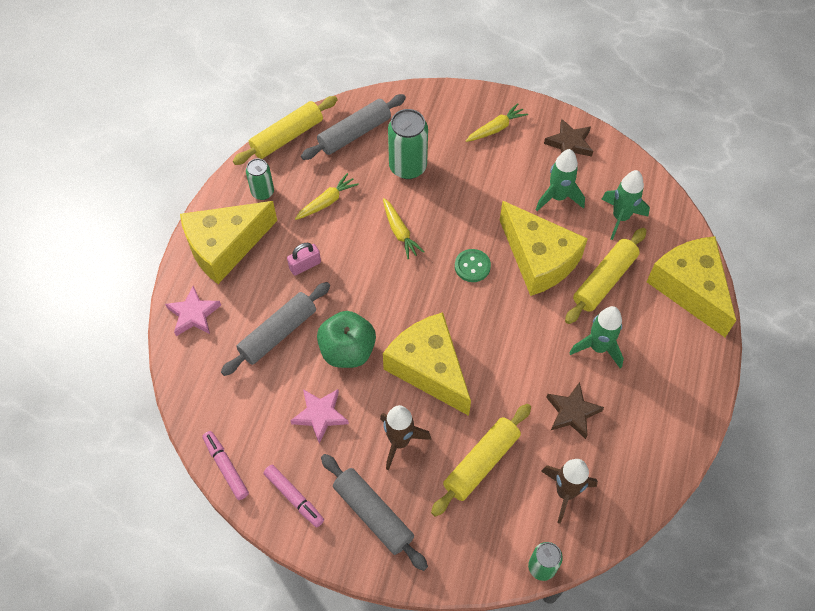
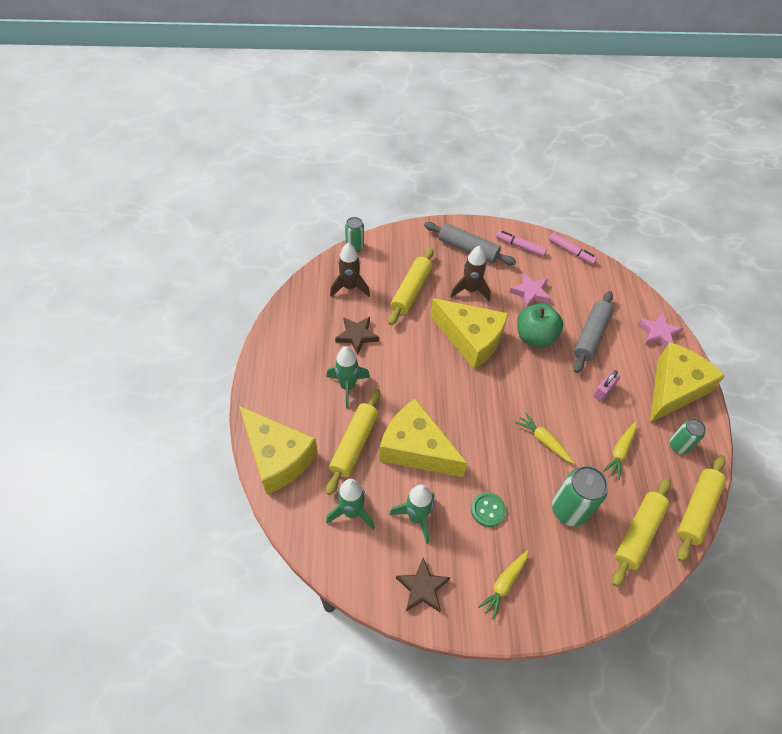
camera: 160 degrees right, 5 degrees down
(354, 133) = (638, 533): grey rolling pin -> yellow rolling pin
(472, 266) = (470, 426): green button -> green button (488, 510)

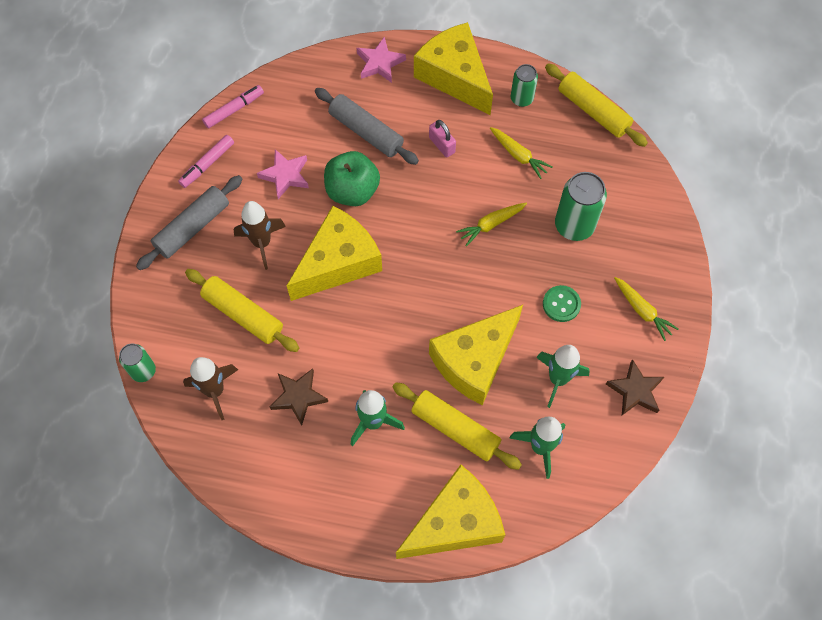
camera: 75 degrees left, 10 degrees up
(638, 533) = (609, 171): yellow rolling pin -> none

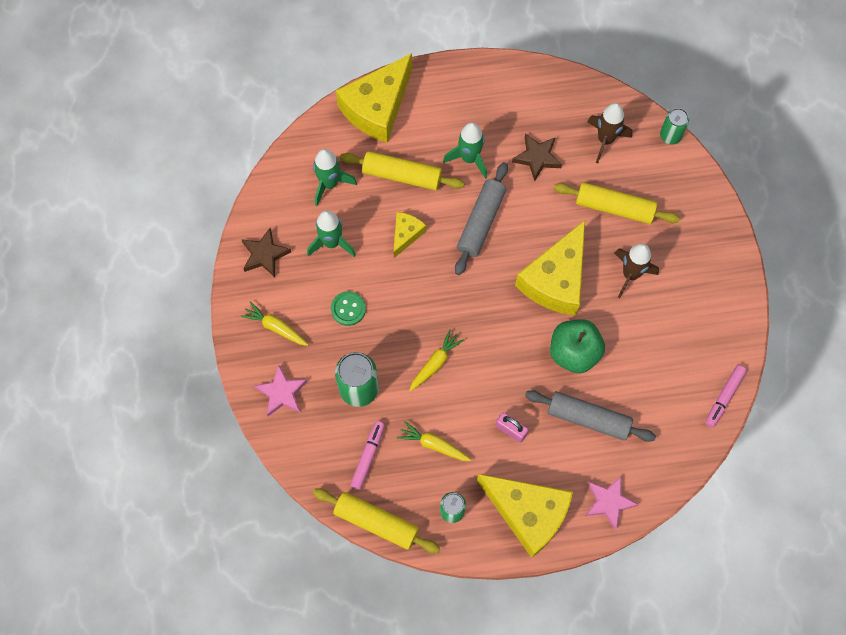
camera: 160 degrees right, 5 degrees up
(192, 227) = (698, 267): grey rolling pin -> grey rolling pin (480, 222)
(207, 164) = (718, 332): pink marker -> pink marker (368, 456)
(285, 175) = (642, 346): pink star -> pink star (282, 393)
(474, 360) = (406, 234): yellow cheese -> yellow cheese, size x0.49

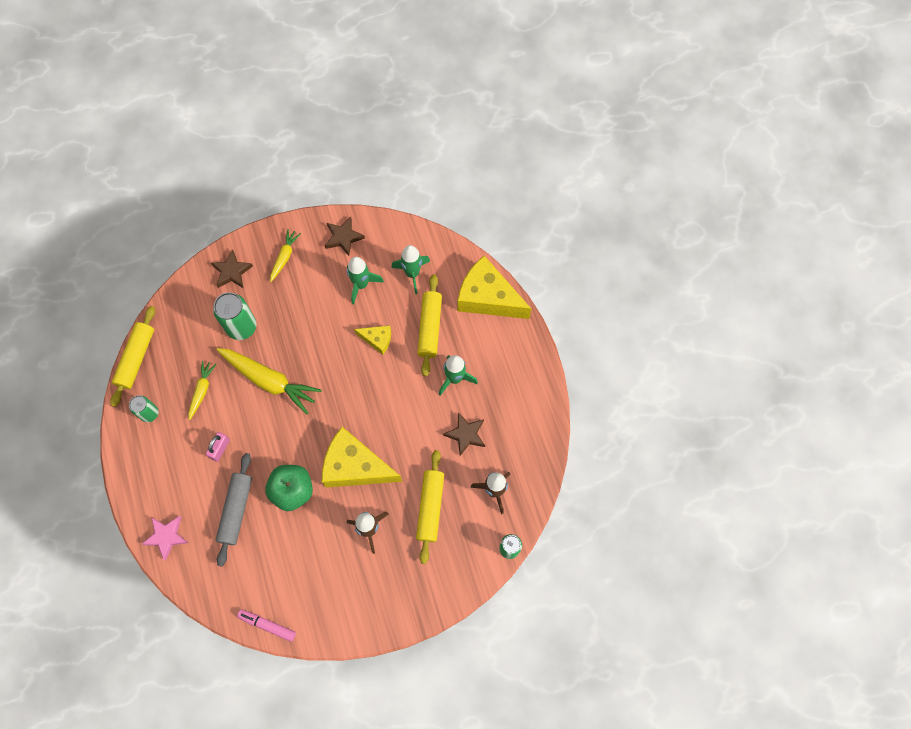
camera: 80 degrees right, 0 degrees up
(282, 393) = (232, 272): pink star -> brown star
(348, 309) = (307, 307): green button -> none
(368, 456) = (187, 343): pink marker -> none
(435, 363) = (269, 380): yellow carrot -> yellow carrot, size x1.86
(480, 222) = (398, 397): grey rolling pin -> none
(528, 513) = (152, 472): yellow cheese -> none

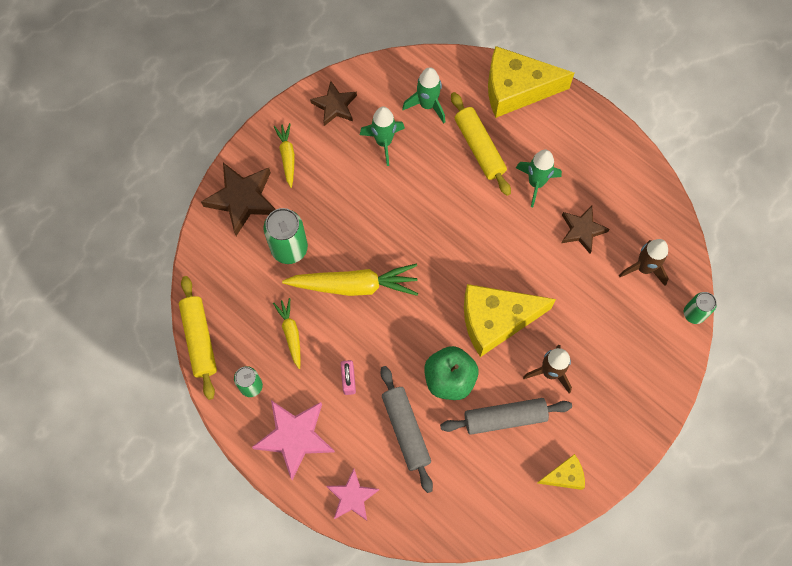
camera: 30 degrees left, 0 degrees up
(155, 469) = (295, 437): none -> pink star
(232, 272) = (242, 199): brown star -> brown star, size x1.56
(267, 625) = (512, 522): pink marker -> none
(313, 544) = (505, 418): none -> grey rolling pin
(377, 340) = (435, 187): yellow cheese -> yellow cheese (564, 476)
(430, 507) = (594, 318): yellow rolling pin -> none

